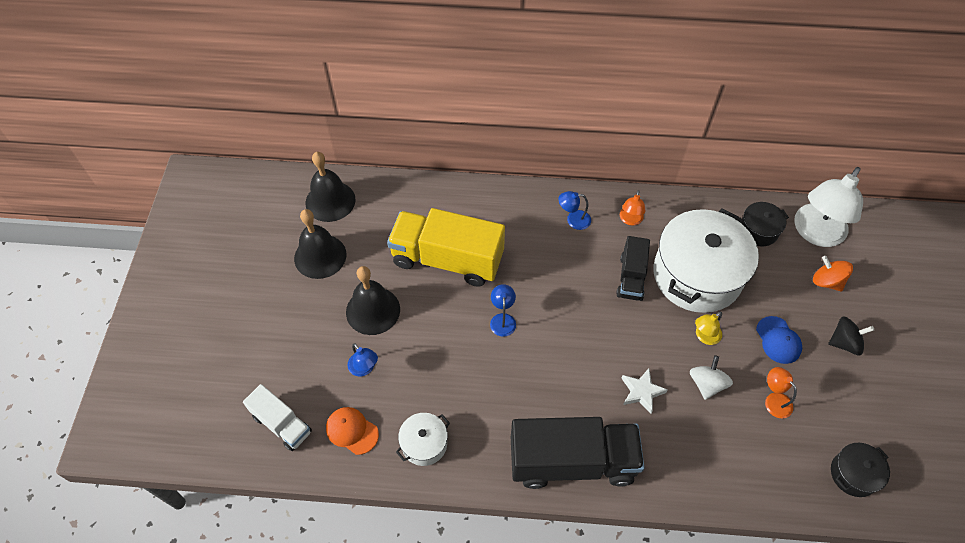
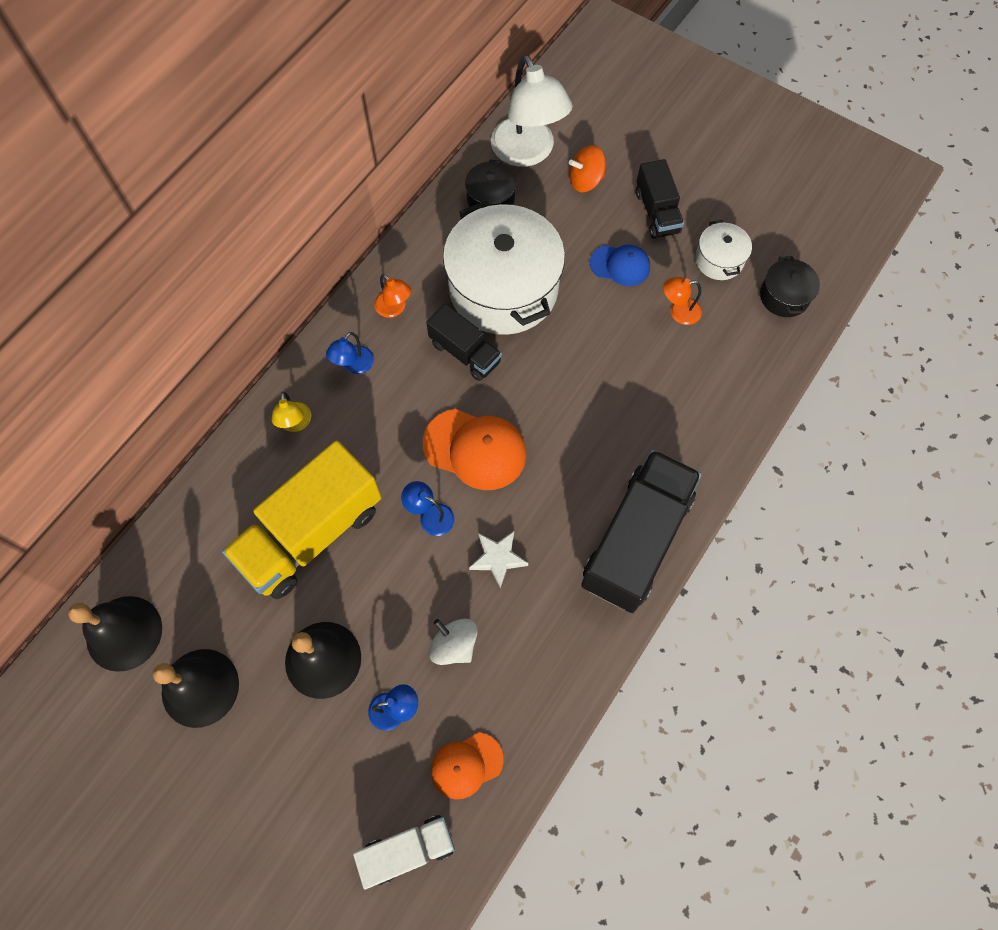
camera: 60 degrees left, 10 degrees up
(424, 444) = (530, 687): white pot -> white pot (719, 260)
(567, 321) = (475, 449): none -> orange cap
(641, 392) = (600, 426): white star -> white star (498, 558)
(704, 336) = (576, 328): yellow lamp -> yellow lamp (295, 424)
(706, 384) = (627, 360): white spinning top -> white spinning top (454, 645)
(844, 343) = (657, 212): black spinning top -> black truck

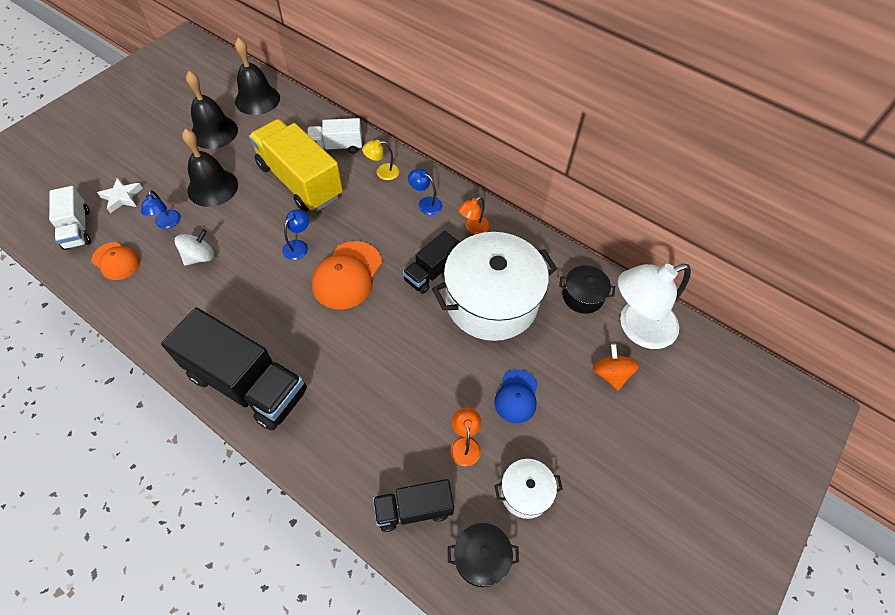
camera: 90 degrees right, 10 degrees down
(242, 492) = (336, 147): none -> white truck
(466, 765) = (116, 261): orange cap -> orange cap turned 150 degrees clockwise
(498, 558) = (256, 286): white star -> white star (122, 197)
(657, 212) = (579, 436): black truck -> black truck (414, 509)

